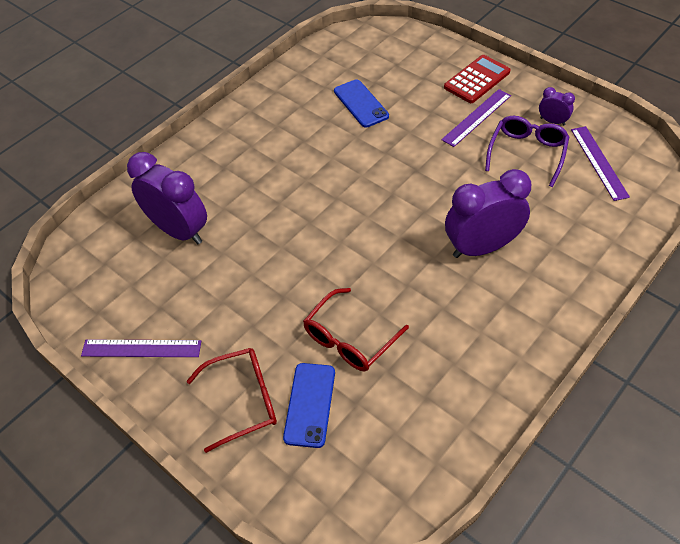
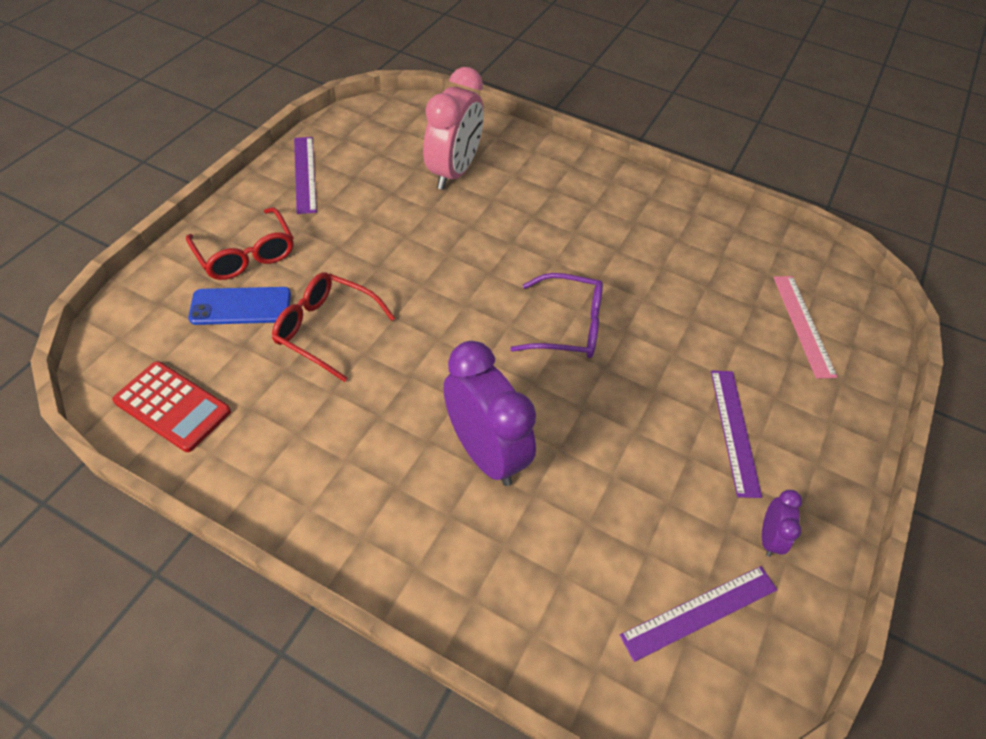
camera: 70 degrees right, 0 degrees up
(179, 231) = (453, 172): purple clock -> pink clock
(361, 104) = (706, 296): blue phone -> none
(396, 64) = (803, 325): none -> pink ruler
(476, 117) = (734, 431): purple ruler -> purple ruler turned 60 degrees clockwise
(477, 80) = (818, 426): red calculator -> red calculator (173, 406)
(527, 153) = (684, 502): purple glasses -> purple glasses (568, 326)

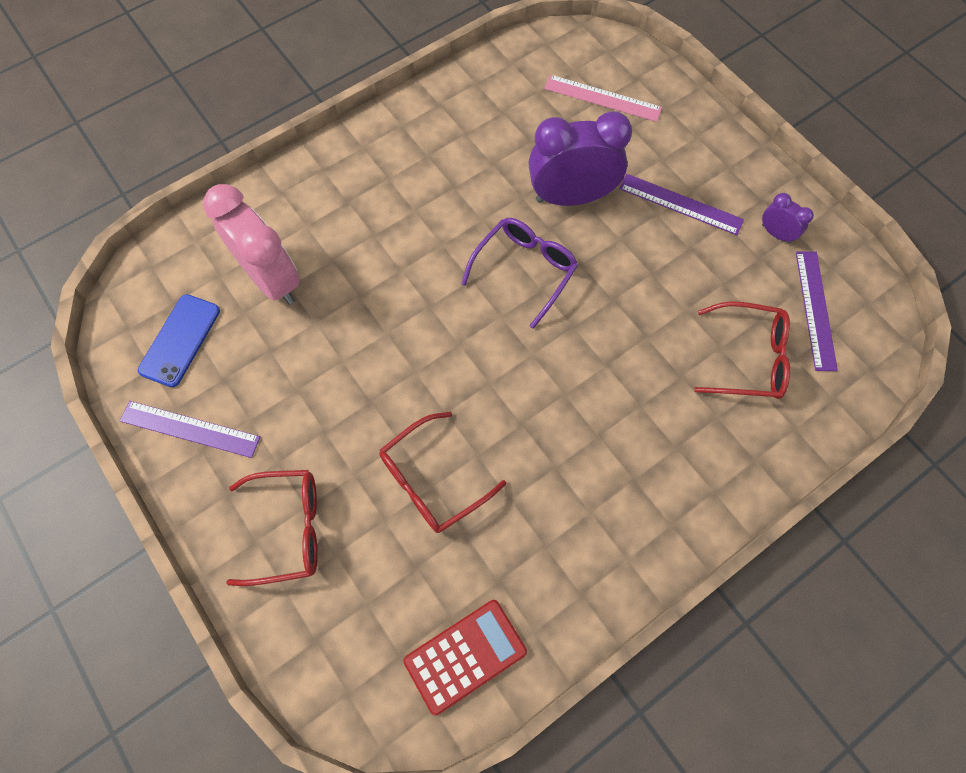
camera: 60 degrees left, 15 degrees up
(241, 306) = (362, 554): blue phone -> blue phone (180, 340)
(485, 452) = (628, 395): purple clock -> purple clock (571, 197)
(592, 555) = (748, 358): none -> red glasses

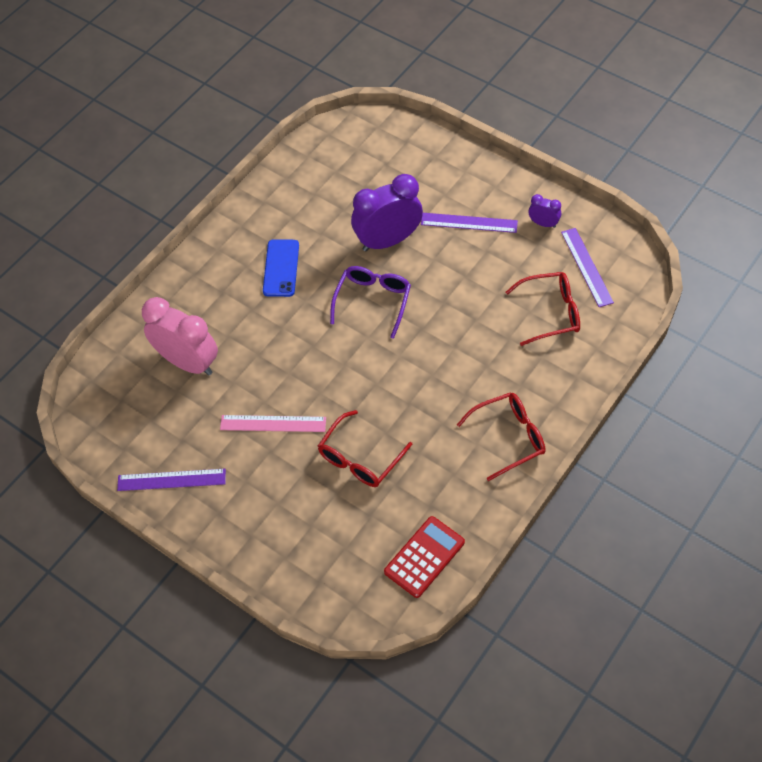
camera: 15 degrees left, 10 degrees down
(180, 340) = (137, 424): blue phone -> blue phone (281, 268)
(288, 529) = (271, 520): red glasses -> red glasses (509, 437)
(602, 98) = (385, 163): pink ruler -> pink ruler (273, 424)

